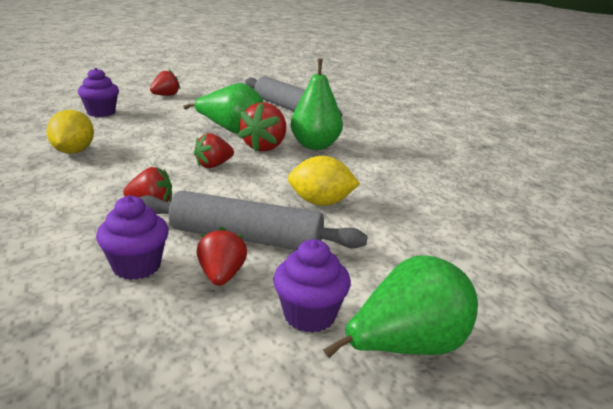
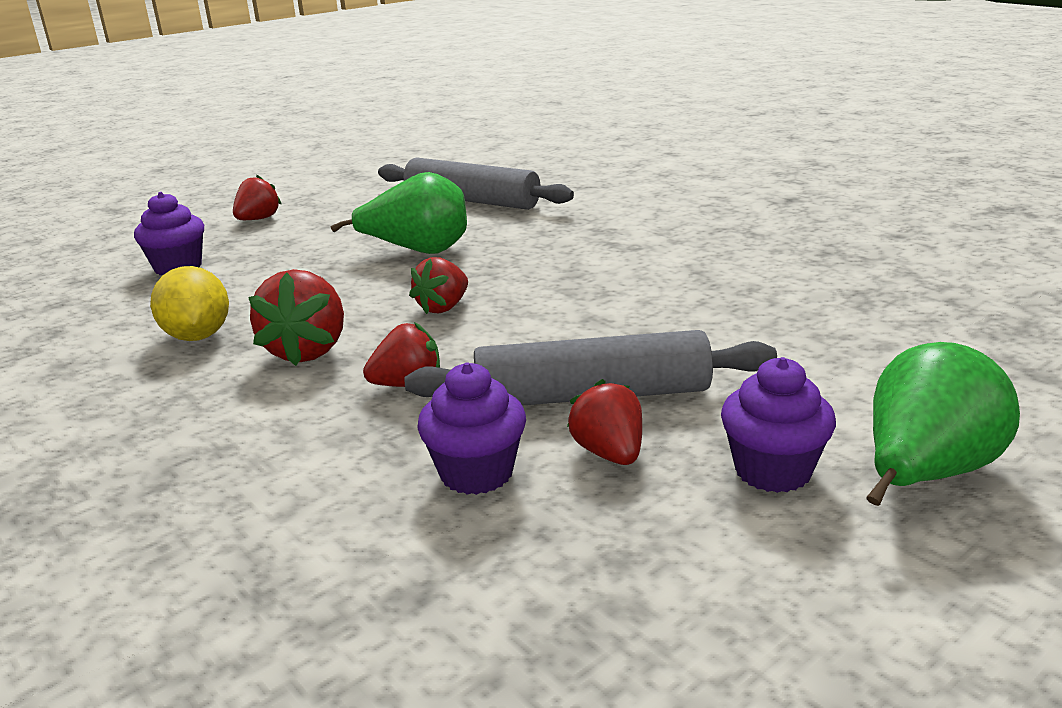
camera: 15 degrees left, 0 degrees up
(264, 147) = (492, 265): red strawberry -> red strawberry (307, 351)
(315, 146) = (563, 247): green pear -> none
(321, 203) = (647, 324): yellow lemon -> none

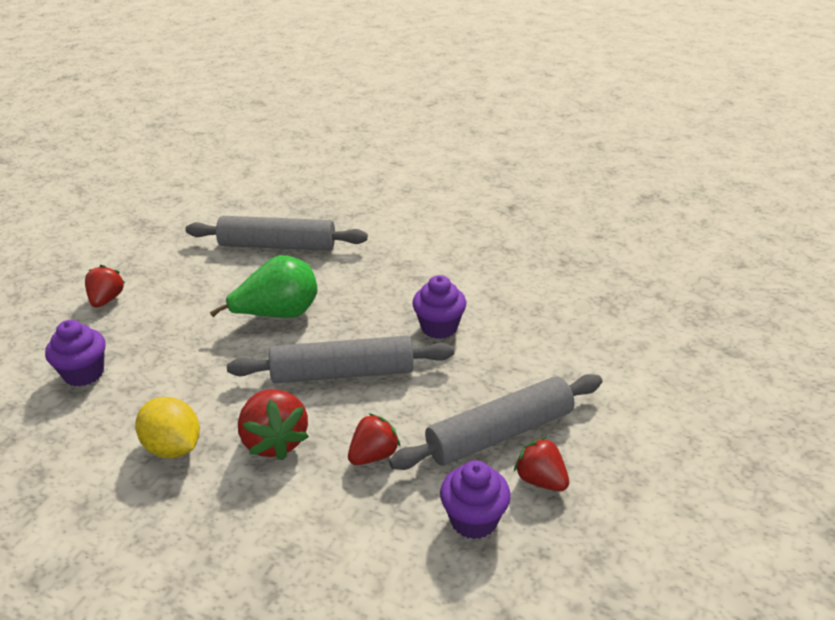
camera: 25 degrees left, 10 degrees up
(443, 307) = (342, 373): red strawberry -> grey rolling pin
(772, 471) = (636, 467): purple cupcake -> purple cupcake (439, 327)
(924, 474) = (712, 448): green pear -> none

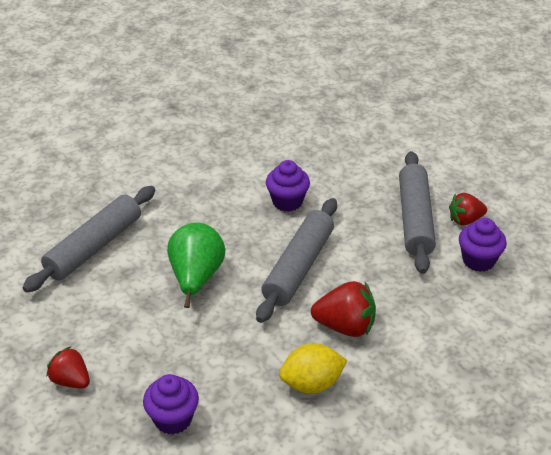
camera: 60 degrees left, 5 degrees up
(373, 455) = (394, 282): red strawberry -> none

